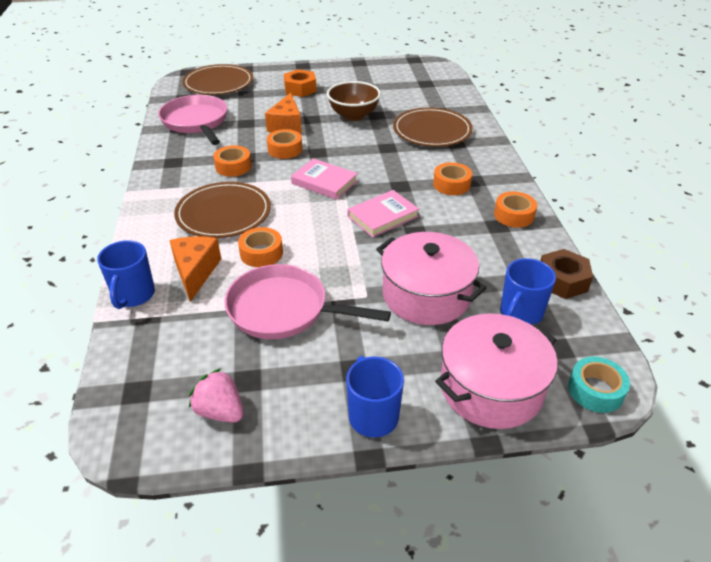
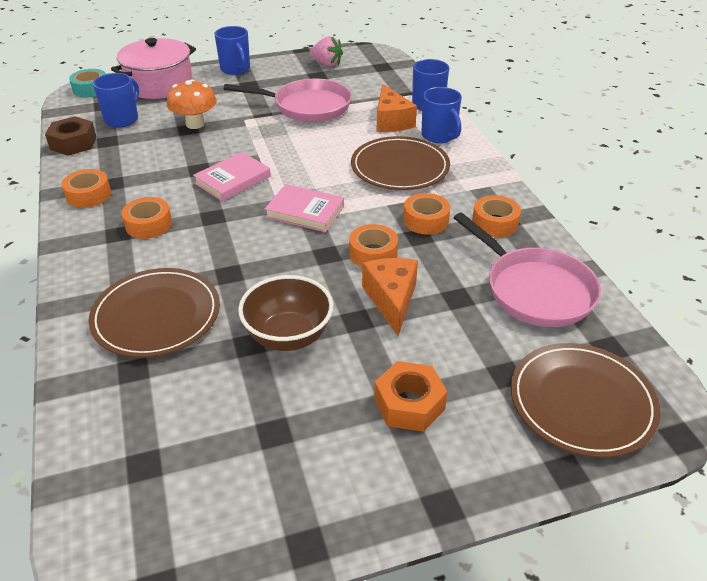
camera: 170 degrees right, 0 degrees up
(159, 245) = (439, 136): none -> blue mug
(261, 253) = (343, 138): orange tape -> orange tape (495, 223)
(426, 295) = (195, 124): pink pot -> orange mushroom

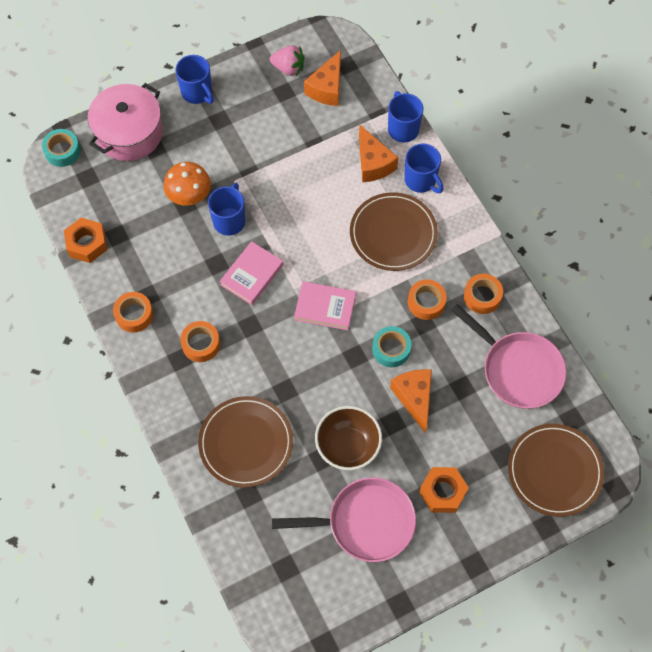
camera: 10 degrees left, 25 degrees up
(73, 143) = (87, 244): brown nut -> orange nut
(122, 119) = (117, 199): blue mug -> blue mug (229, 220)
(307, 106) = (288, 150): pink pan -> pink pan (365, 522)
(359, 77) = (327, 88): none -> orange cheese
(373, 253) = (391, 349): orange tape -> turquoise tape

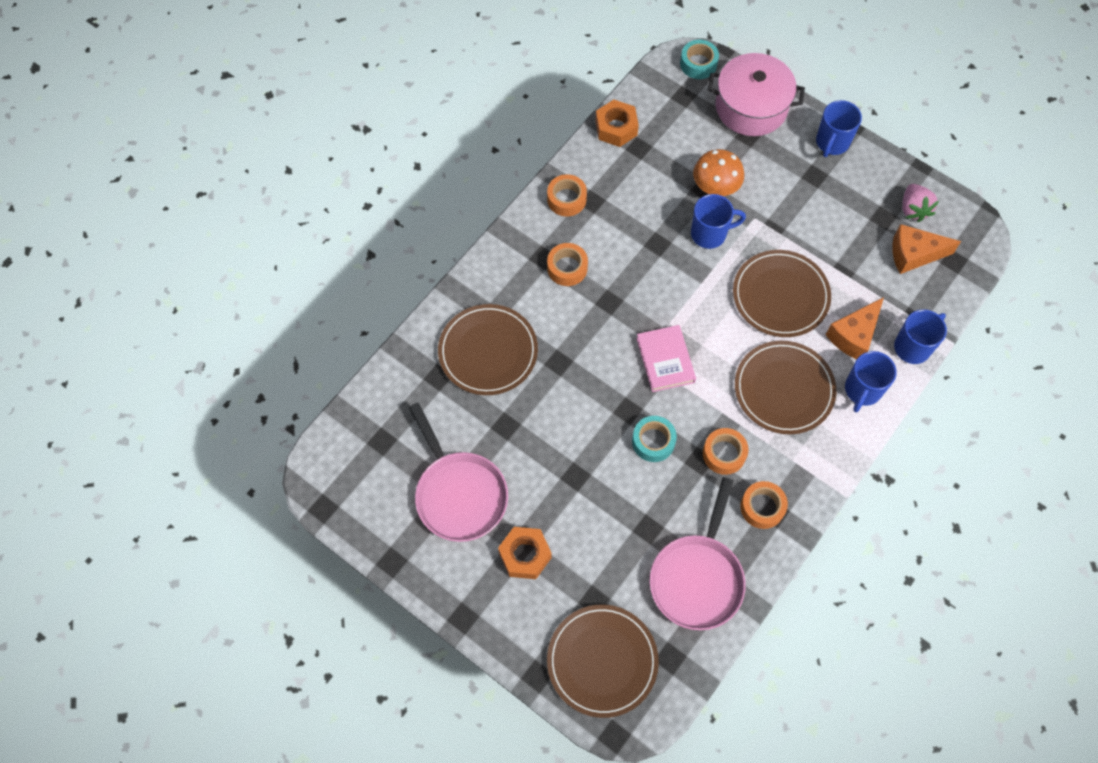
camera: 65 degrees right, 0 degrees up
(252, 275) = (663, 279): pink book -> none
(312, 196) = (780, 295): none -> brown plate
(348, 446) = (529, 444): brown bowl -> none
(414, 398) = (612, 486): orange cheese -> none

